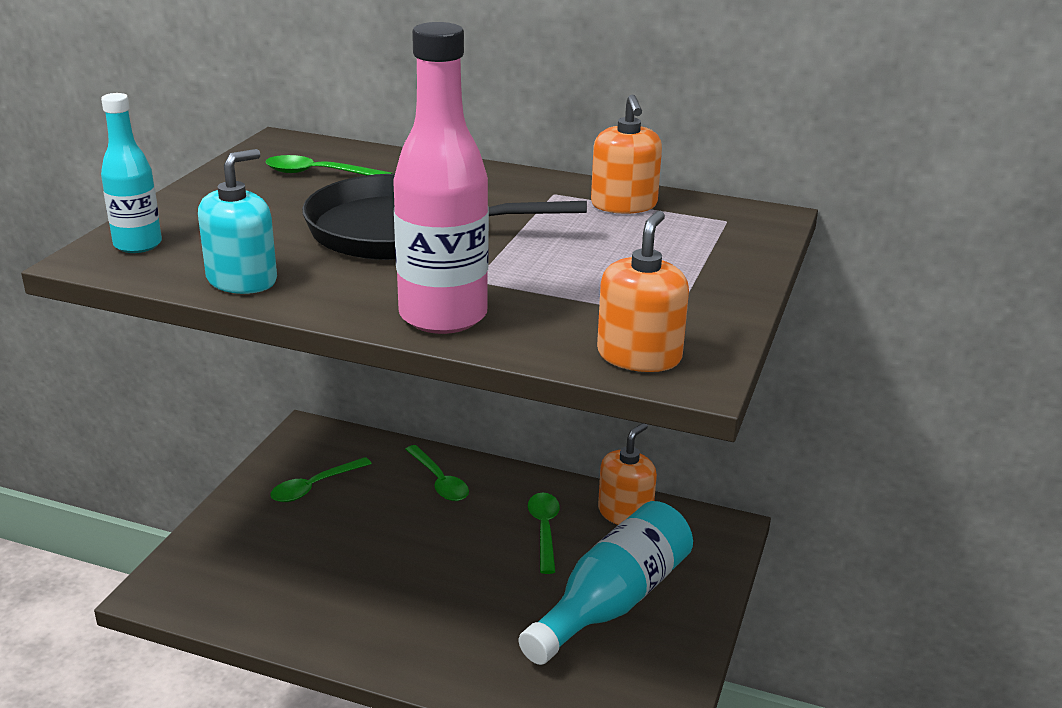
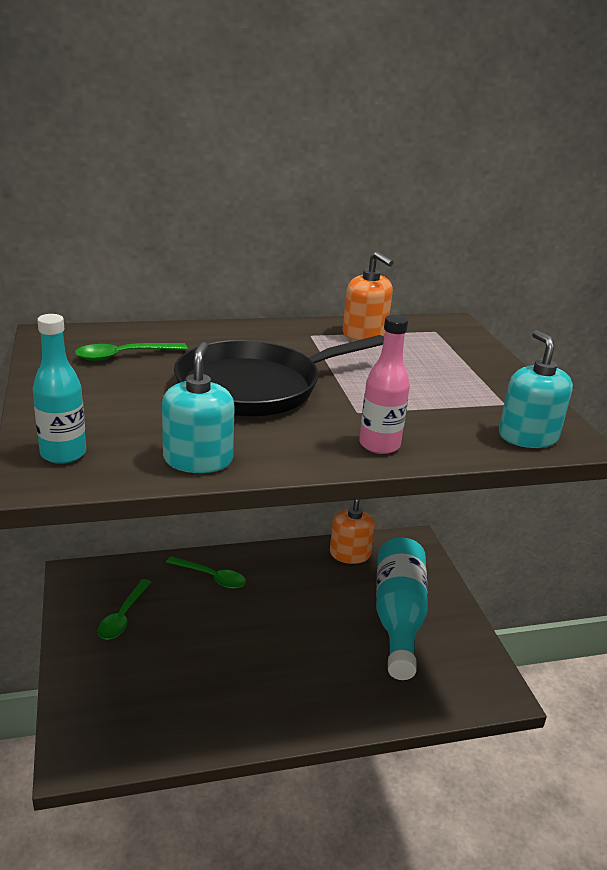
camera: 35 degrees left, 0 degrees up
(443, 316) = (379, 445): pink bottle -> pink bottle, size x0.59
(544, 530) = (313, 585): green spoon -> none
(639, 356) = (528, 436): orange soap dispenser -> turquoise soap dispenser

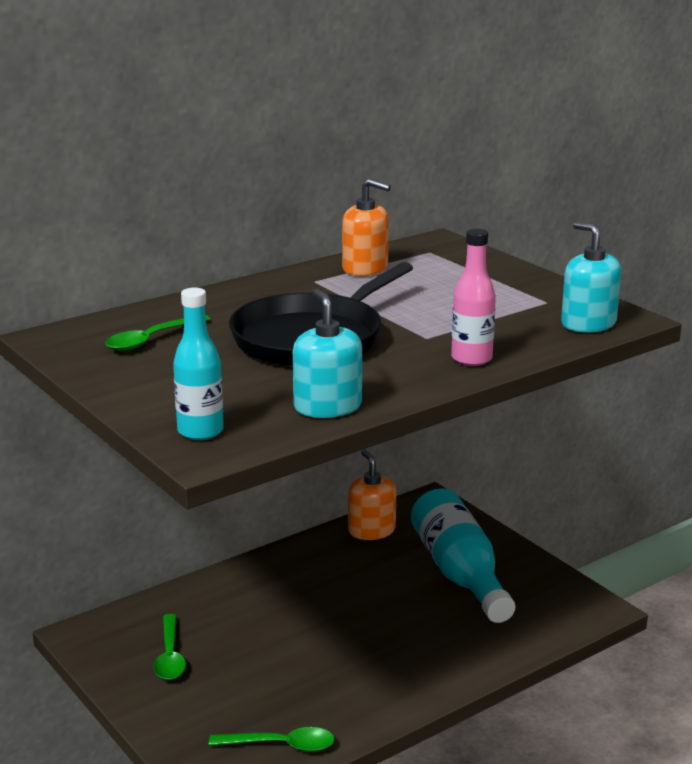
camera: 20 degrees left, 5 degrees down
(211, 577) = (238, 593): green spoon -> green spoon (281, 745)

